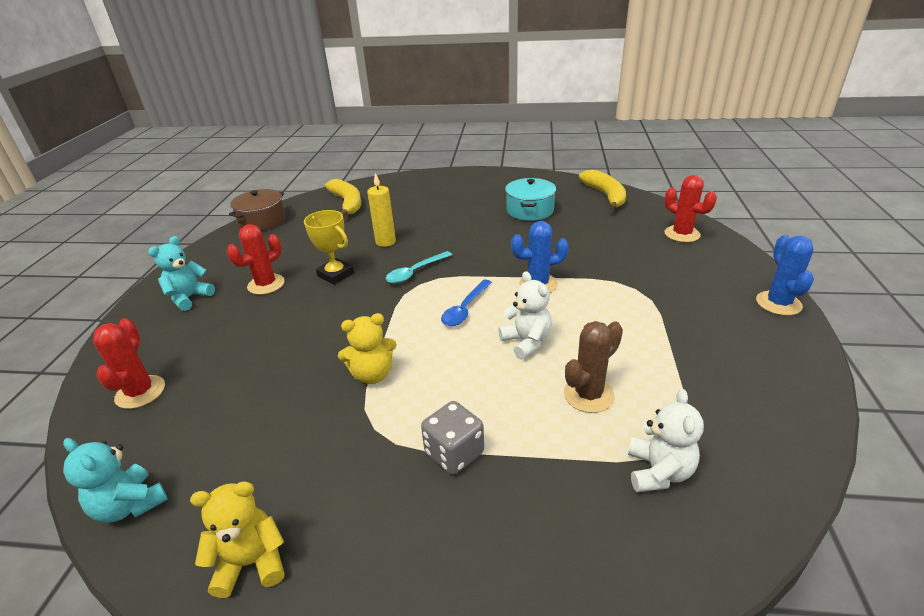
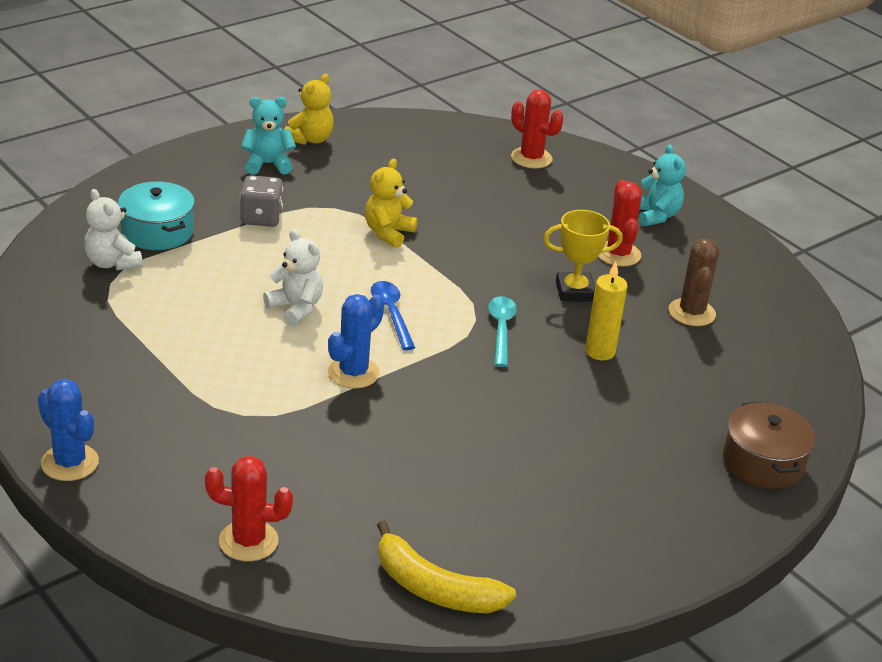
camera: 130 degrees right, 0 degrees up
(130, 505) = (416, 127): turquoise teddy bear -> turquoise teddy bear (267, 164)
(262, 221) = (796, 314): brown pot -> brown pot (763, 462)
(347, 203) = (763, 388): yellow banana -> none
(526, 342) = (296, 308): white teddy bear -> white teddy bear turned 150 degrees counterclockwise
(530, 210) = (506, 493): turquoise pot -> turquoise pot (157, 232)
(588, 395) = (201, 289): brown cactus -> brown cactus (691, 312)

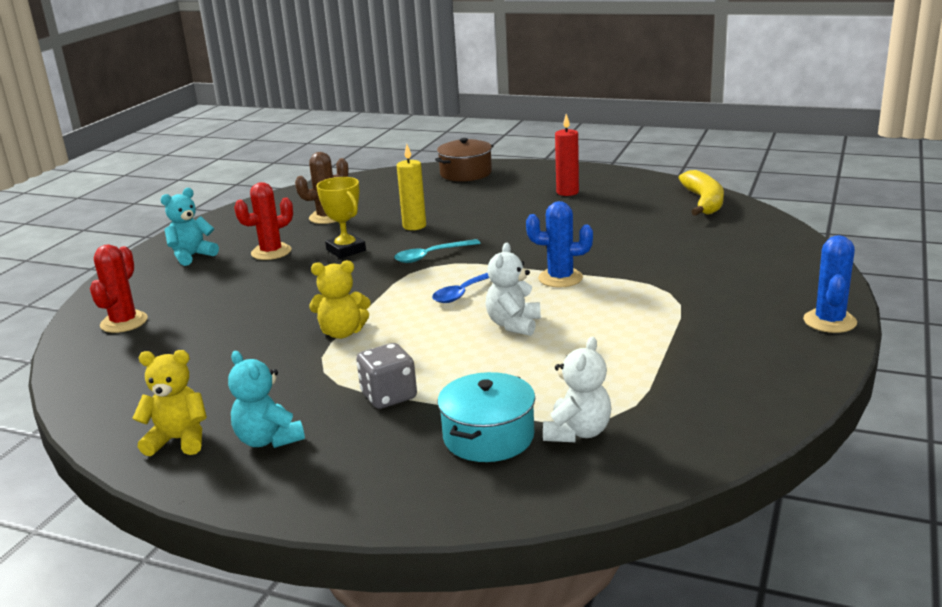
camera: 115 degrees left, 10 degrees down
(248, 541) = (769, 248): red cactus -> none
(596, 503) = (567, 192): none -> red candle

